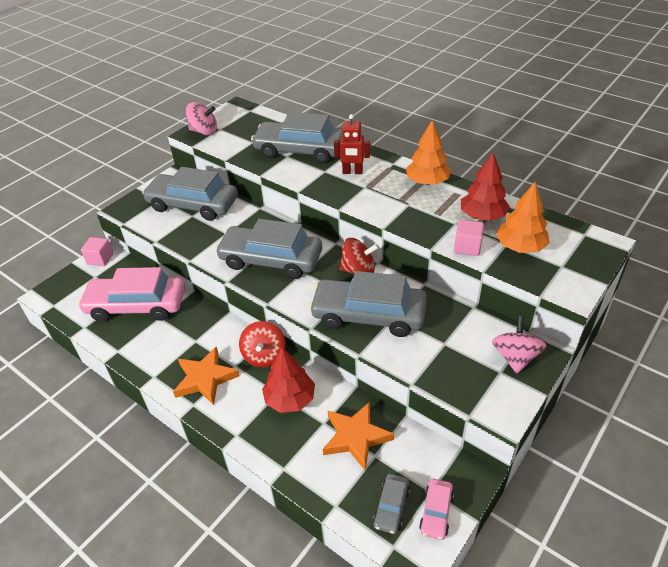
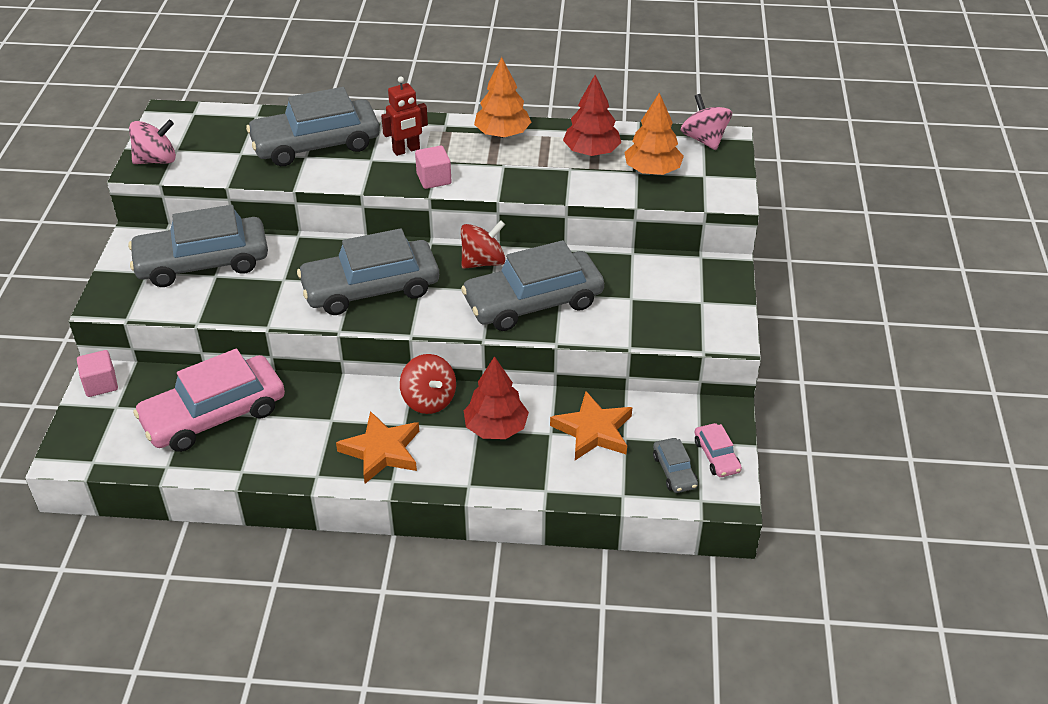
camera: 35 degrees left, 0 degrees up
(467, 247) = (601, 189): pink cube -> pink cube (434, 179)
(515, 357) = (705, 284): pink spinning top -> pink spinning top (704, 139)

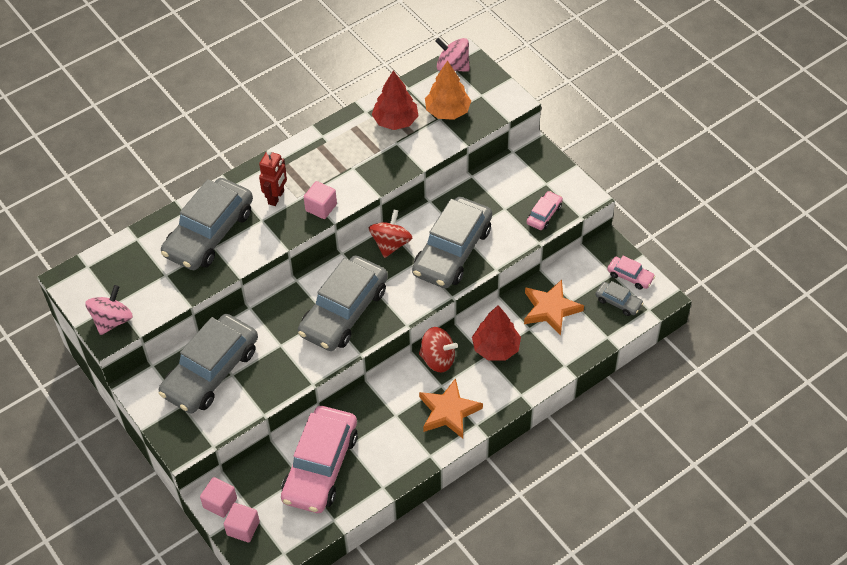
camera: 40 degrees left, 10 degrees up
(90, 417) = (243, 528): none -> pink cube
(502, 134) = (323, 143): orange tree -> none
(666, 327) = (544, 214): none -> pink car

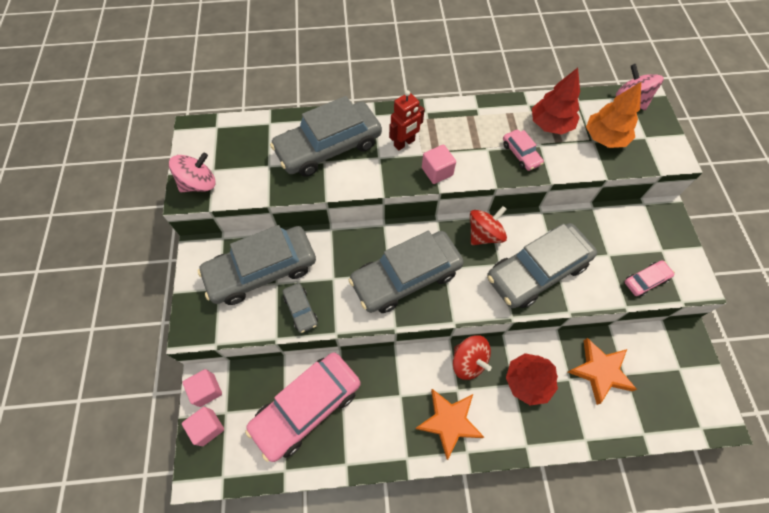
camera: 30 degrees right, 10 degrees up
(618, 302) = (672, 402): grey car -> grey car (301, 310)
(630, 276) = (697, 381): pink car -> pink car (521, 154)

